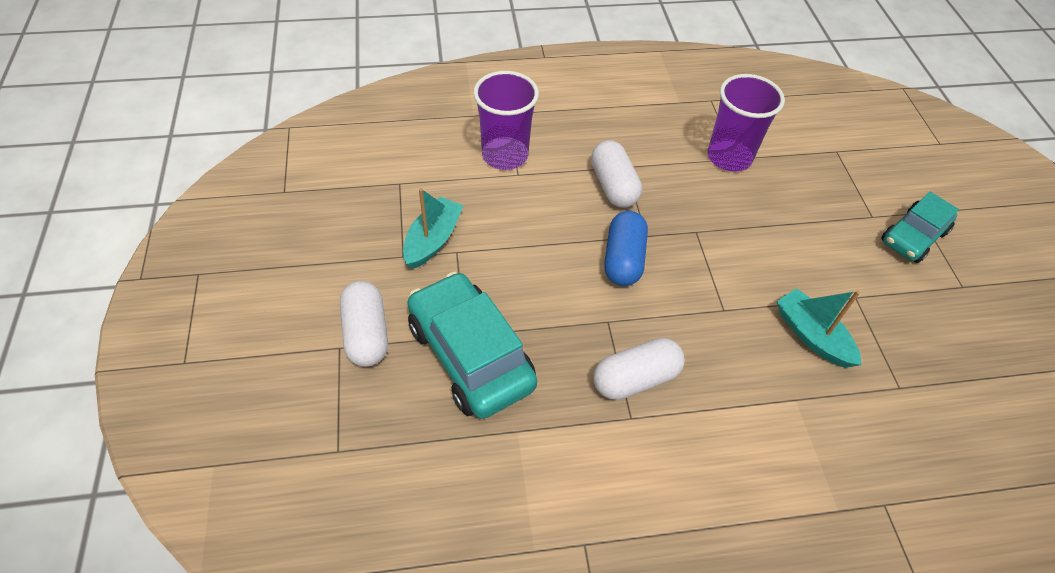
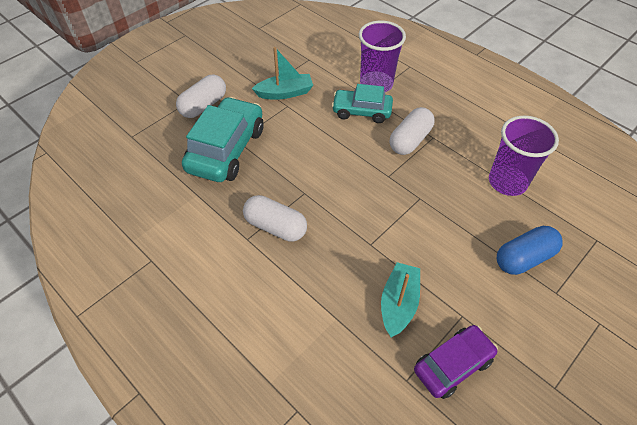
camera: 55 degrees right, 0 degrees up
(623, 259) = (357, 175): blue capsule -> blue capsule (524, 258)
(903, 340) = (453, 365): none -> purple car
(913, 237) = (567, 329): turquoise car -> turquoise car (361, 111)

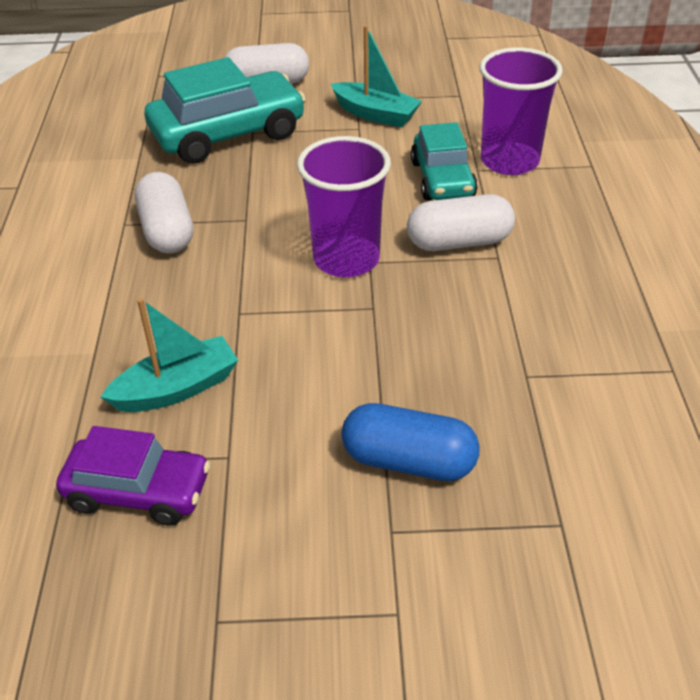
camera: 45 degrees right, 10 degrees down
(361, 111) = (442, 179): turquoise car -> turquoise car turned 150 degrees counterclockwise
(507, 182) = (527, 367): purple cup -> purple cup (346, 259)

